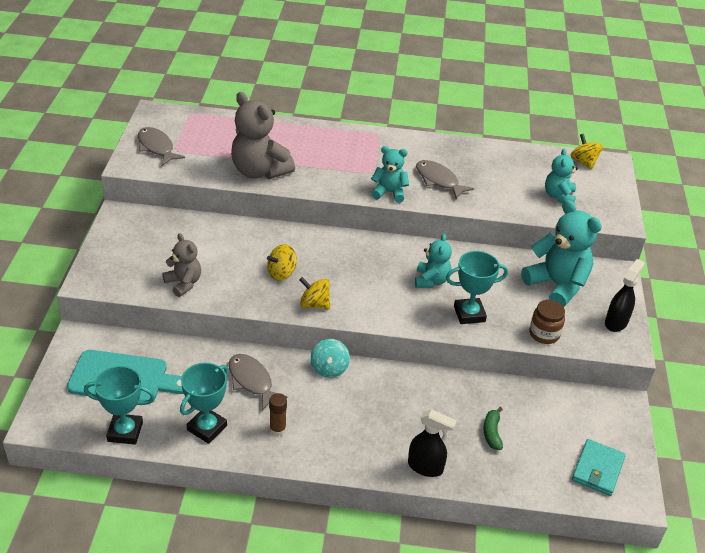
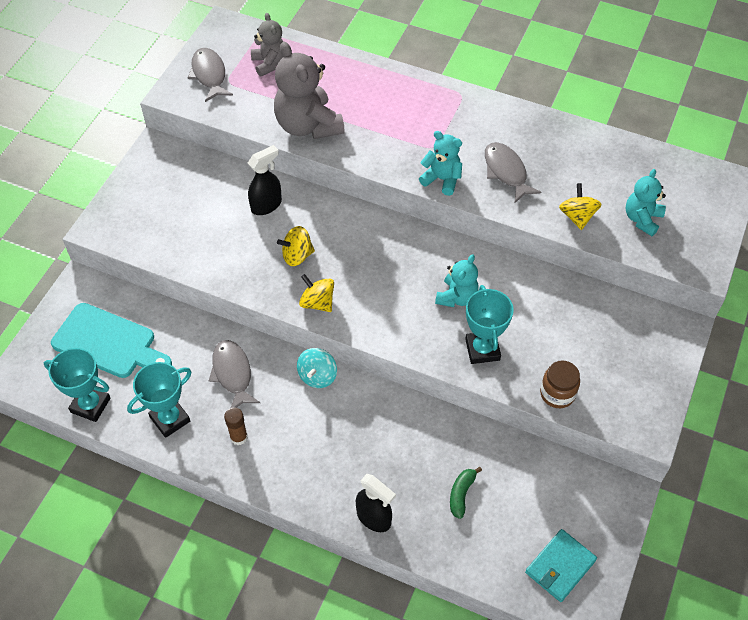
camera: 20 degrees right, 15 degrees up
(183, 283) = (191, 249): grey teddy bear -> grey teddy bear (269, 63)
(469, 314) = (482, 349): turquoise trophy -> turquoise trophy turned 75 degrees clockwise
(557, 285) = (600, 332): turquoise teddy bear -> none
(583, 162) = (695, 174): yellow spinning top -> yellow spinning top (577, 216)
(616, 322) = (649, 396): black spray bottle -> black spray bottle (266, 205)

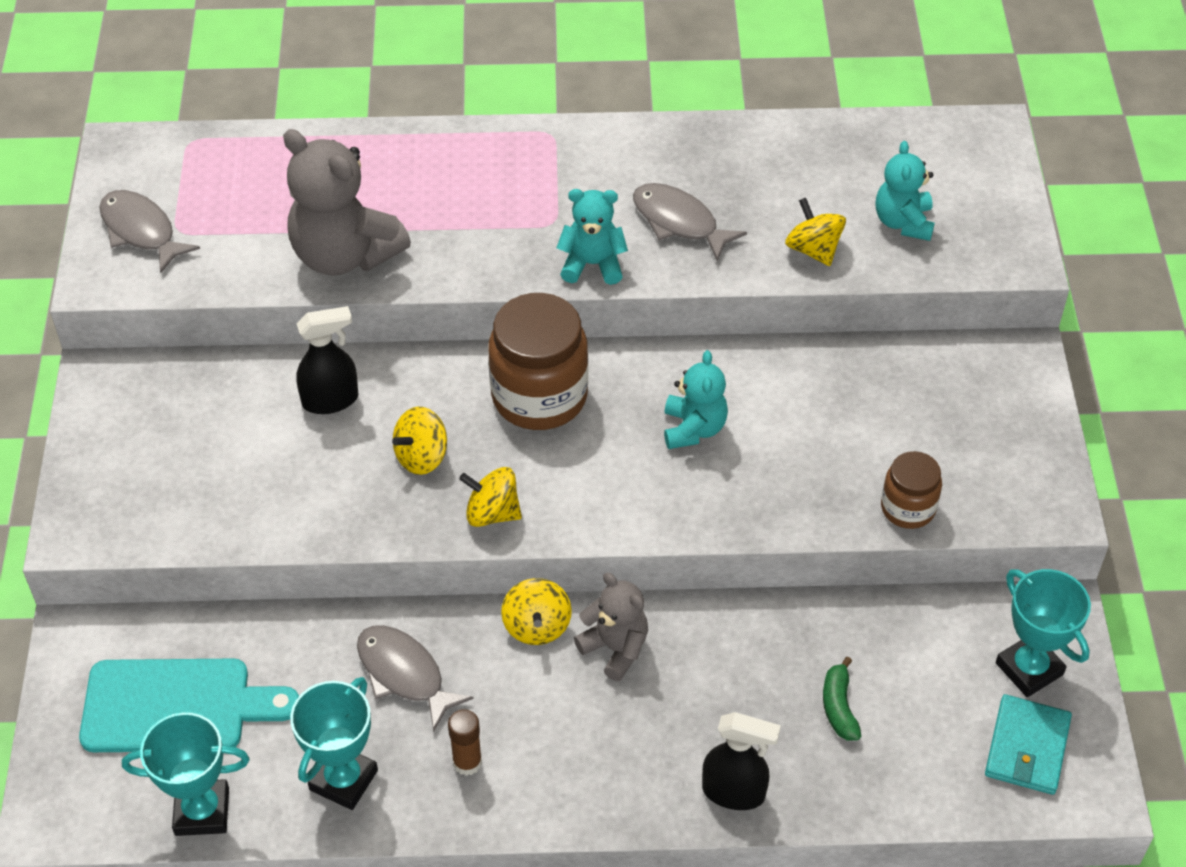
camera: 25 degrees left, 5 degrees down
(266, 205) = (331, 400): black spray bottle -> black spray bottle turned 45 degrees clockwise
(269, 63) = (229, 183): grey teddy bear -> grey teddy bear (615, 648)
(317, 376) = (537, 626): turquoise spinning top -> yellow spinning top
(380, 245) = (539, 396): none -> brown jar
(482, 349) = (771, 488): turquoise trophy -> turquoise trophy (1029, 669)

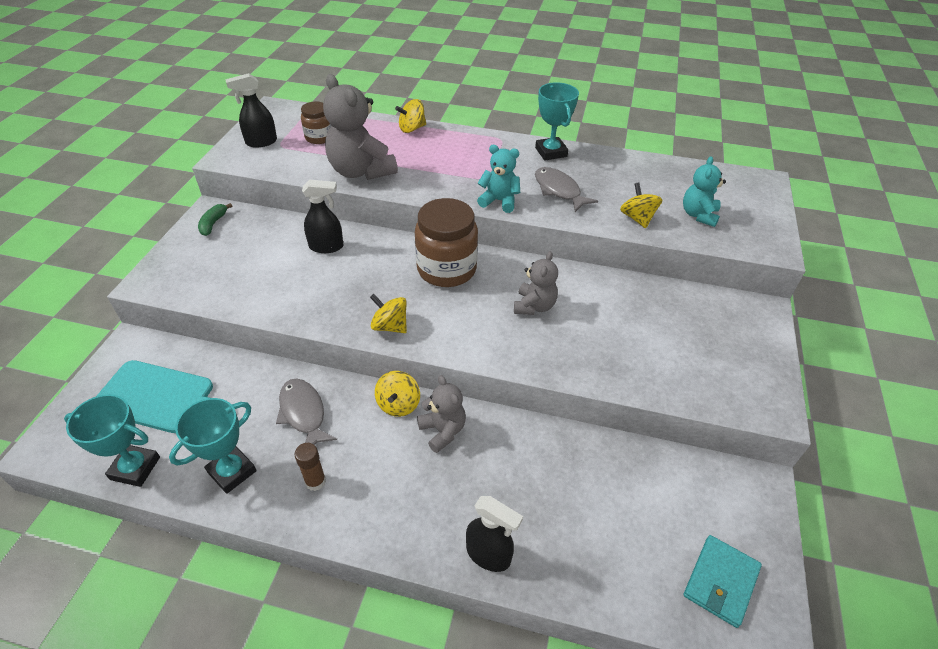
camera: 15 degrees right, 5 degrees down
(141, 231) = (261, 142): grey fish -> black spray bottle
(421, 457) = (363, 286): yellow spinning top -> yellow spinning top (412, 128)
(693, 428) = (534, 306): turquoise teddy bear -> grey teddy bear
(839, 707) = (583, 511): green banana -> green banana (213, 224)
(908, 508) = (664, 385): brown jar -> brown jar (319, 137)
(1029, 669) = (732, 520): turquoise trophy -> turquoise trophy (551, 152)

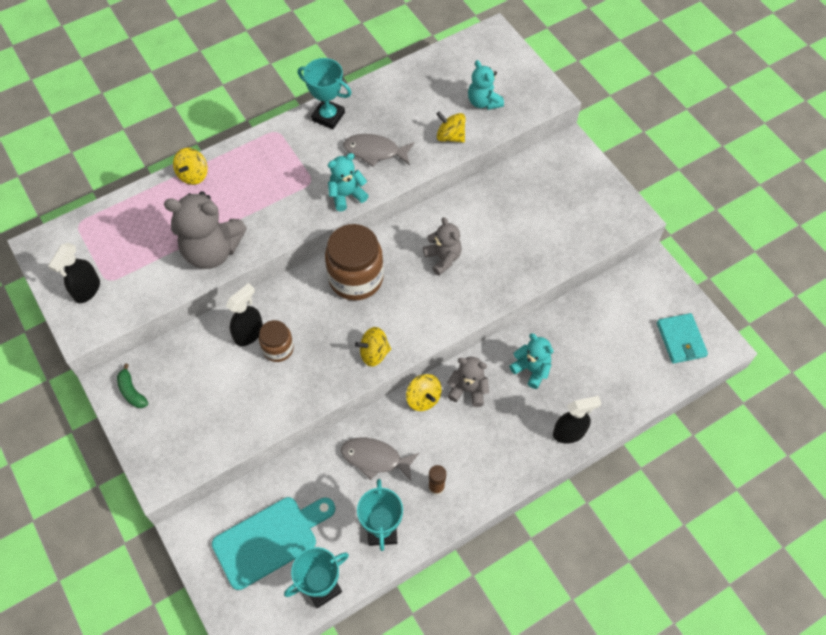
camera: 45 degrees left, 15 degrees up
(319, 137) = (130, 245): brown jar -> brown jar (278, 348)
(520, 465) = (531, 369): none -> turquoise teddy bear

